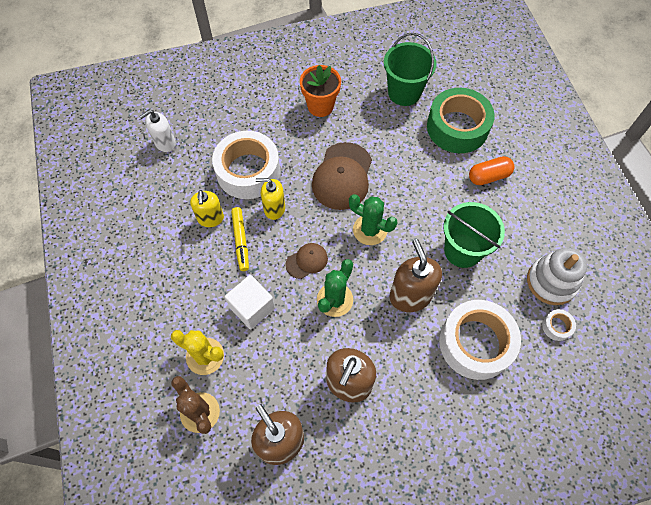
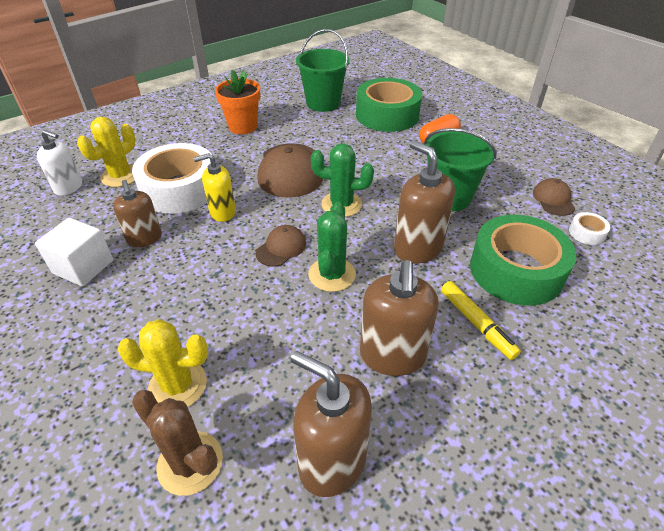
camera: 20 degrees left, 20 degrees down
(165, 143) = (69, 187): white soap dispenser -> white soap dispenser turned 105 degrees counterclockwise
(206, 141) = (120, 176): none -> yellow cactus
(210, 218) = (145, 238): yellow soap dispenser -> brown soap dispenser
(241, 241) = (191, 250): yellow marker -> yellow marker (476, 324)
(252, 308) = (228, 311): white cube -> white cube (83, 267)
(475, 343) = (516, 270): white tape -> green tape
(551, 282) = (553, 199): white stacking toy -> brown cap

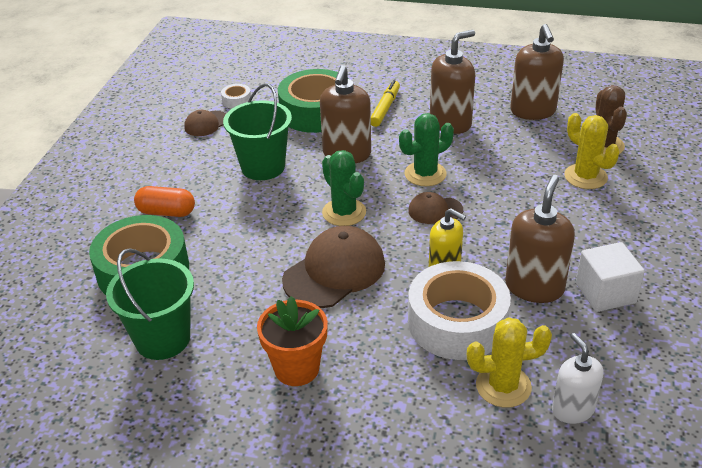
camera: 130 degrees left, 5 degrees down
(145, 238) = (534, 287): brown soap dispenser -> brown soap dispenser, size x1.53

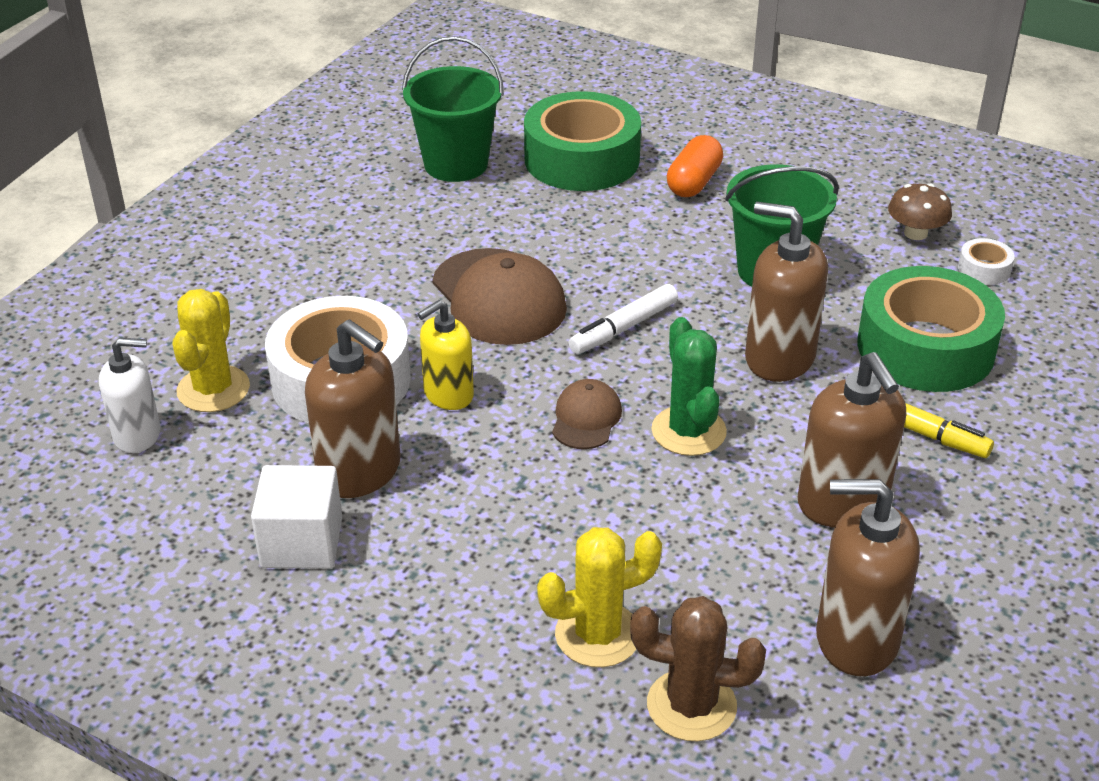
camera: 105 degrees right, 0 degrees up
(206, 124) = (915, 233): brown cap -> brown mushroom
(296, 368) = (350, 244): orange flower pot -> none
(344, 212) = (623, 328): green cactus -> white marker

